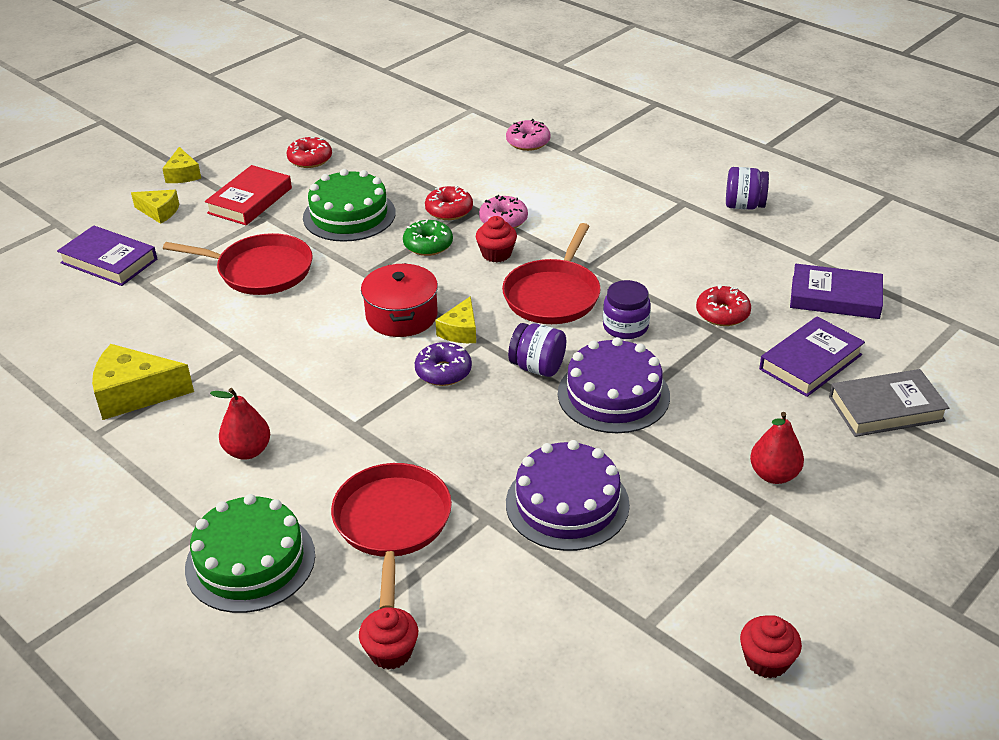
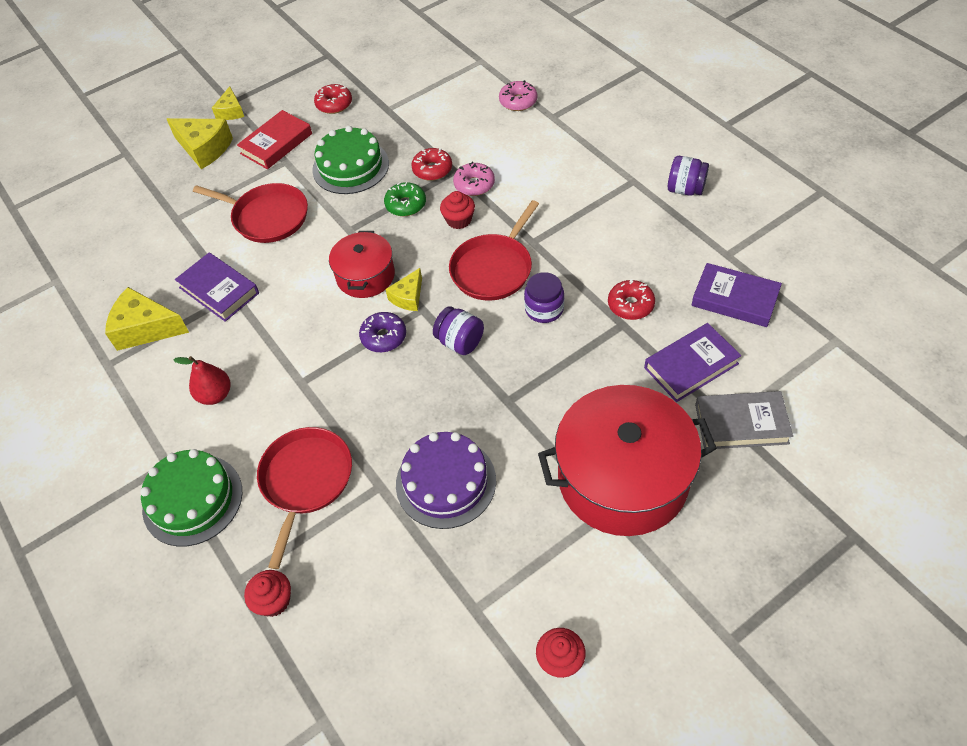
camera: 15 degrees right, 15 degrees up
(109, 261) = (155, 195): purple book -> purple book (219, 290)
(159, 212) = (204, 148): yellow cheese -> yellow cheese, size x1.69
(613, 394) = (514, 378): purple cake -> none
(774, 475) = (623, 478): red pear -> red pot

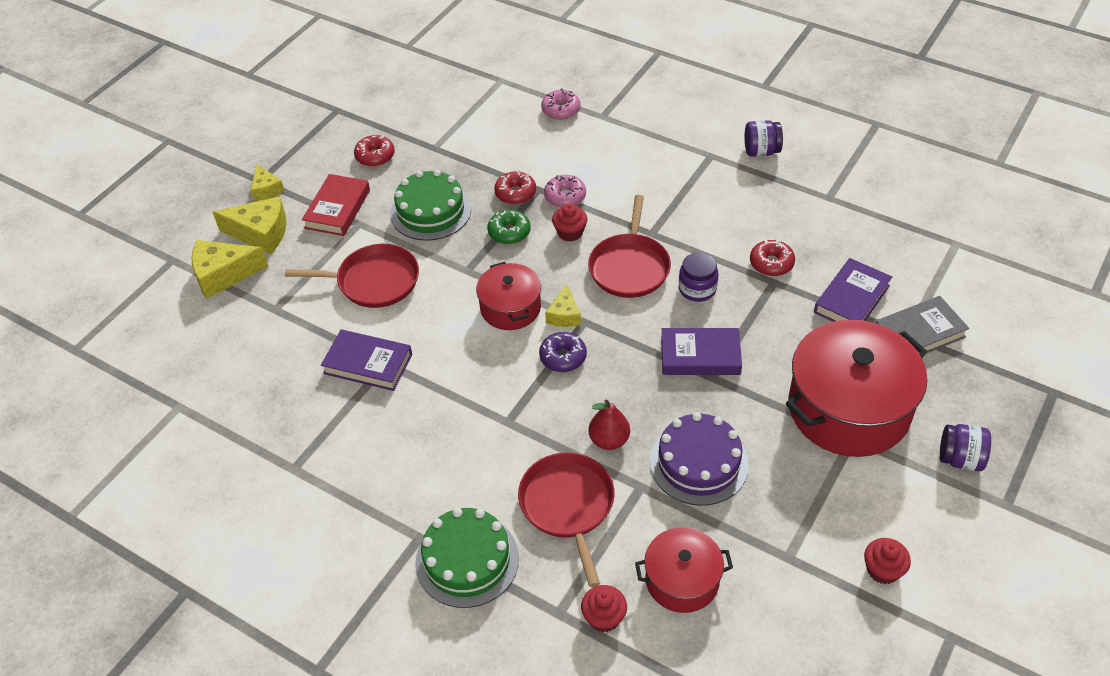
camera: 25 degrees left, 5 degrees down
(146, 328) = (312, 422): yellow cheese -> yellow cheese (223, 274)
(215, 395) = (428, 460): red pear -> red pear (609, 440)
(363, 593) = (682, 580): none -> red pot
(460, 342) = (638, 340): purple jar -> purple jar (960, 459)
(735, 299) = (856, 233): purple book -> purple book (700, 355)

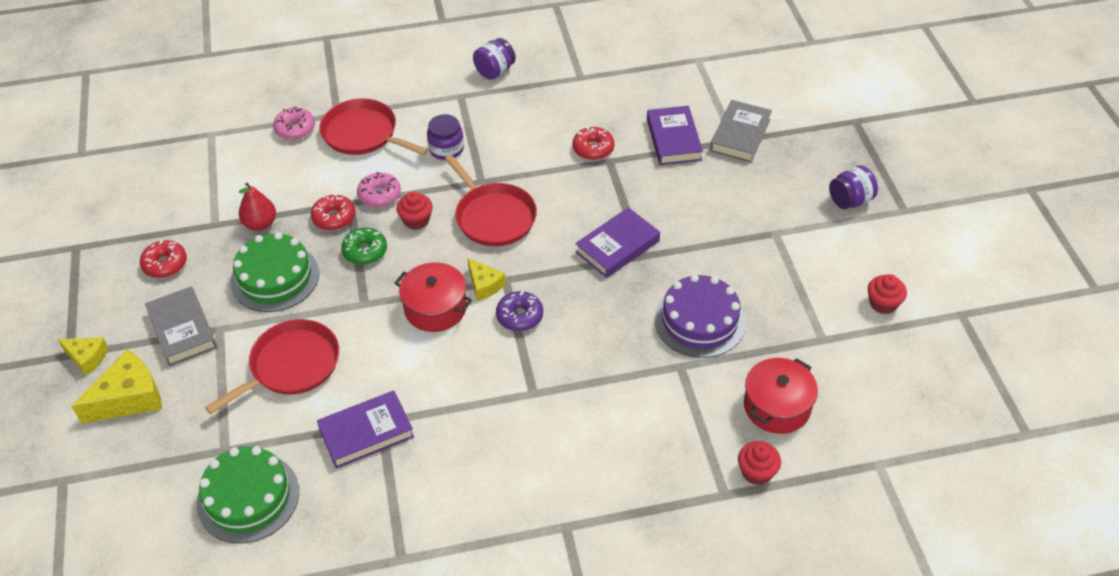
camera: 45 degrees left, 0 degrees up
(223, 274) = (135, 456): yellow cheese -> none
(337, 209) = (182, 330): red book -> grey book
(467, 560) = (620, 512): green cake -> green cake (248, 497)
(568, 506) = (646, 418): red pan -> red pan (363, 134)
(609, 440) = (622, 351): red pear -> red pear (260, 224)
(697, 289) = (561, 200): purple jar -> purple jar (446, 149)
(849, 408) = (752, 215): red pot -> none

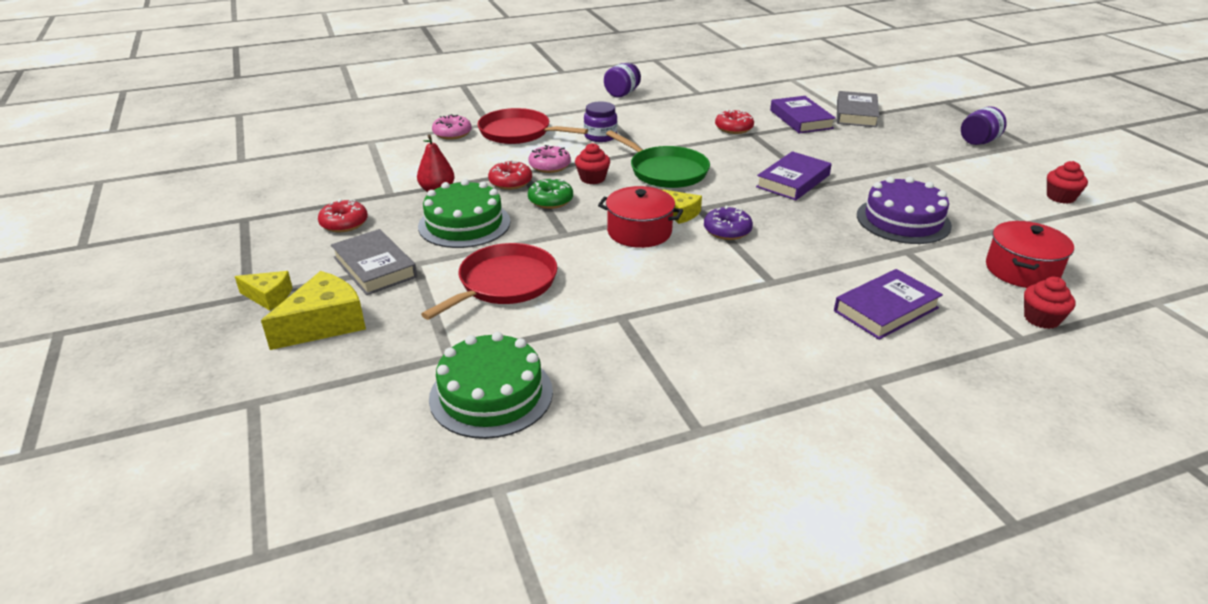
camera: 10 degrees left, 15 degrees down
(366, 433) = (609, 327): purple book -> purple book (886, 309)
(493, 216) = (665, 171): red pan -> green pan

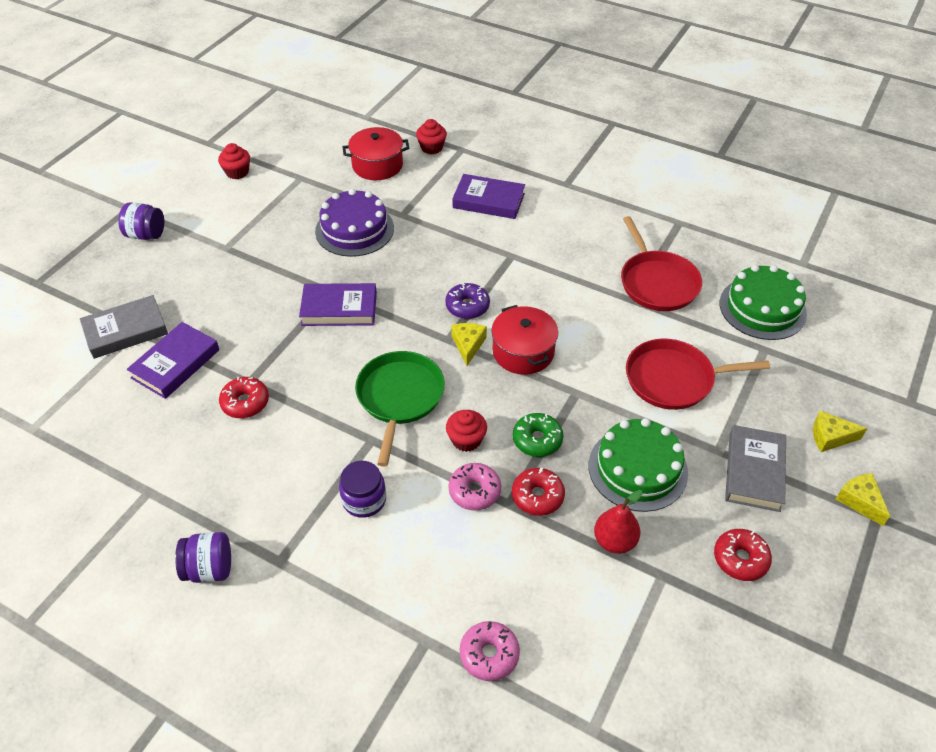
camera: 130 degrees left, 15 degrees up
(324, 324) = (830, 437): yellow cheese -> yellow cheese, size x0.59
(518, 132) = (423, 585): red pan -> red pan (657, 282)

